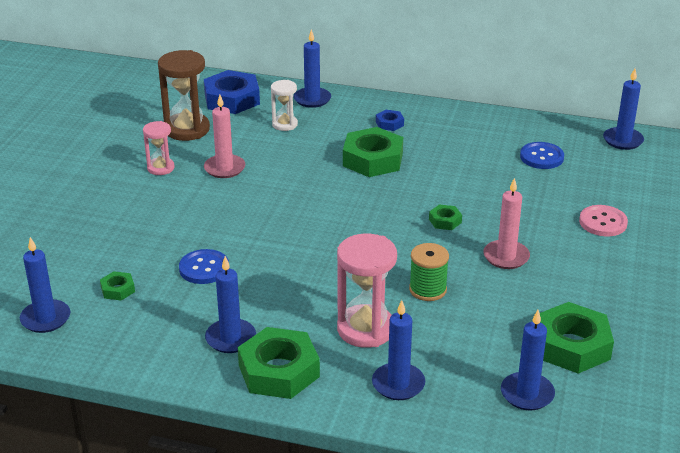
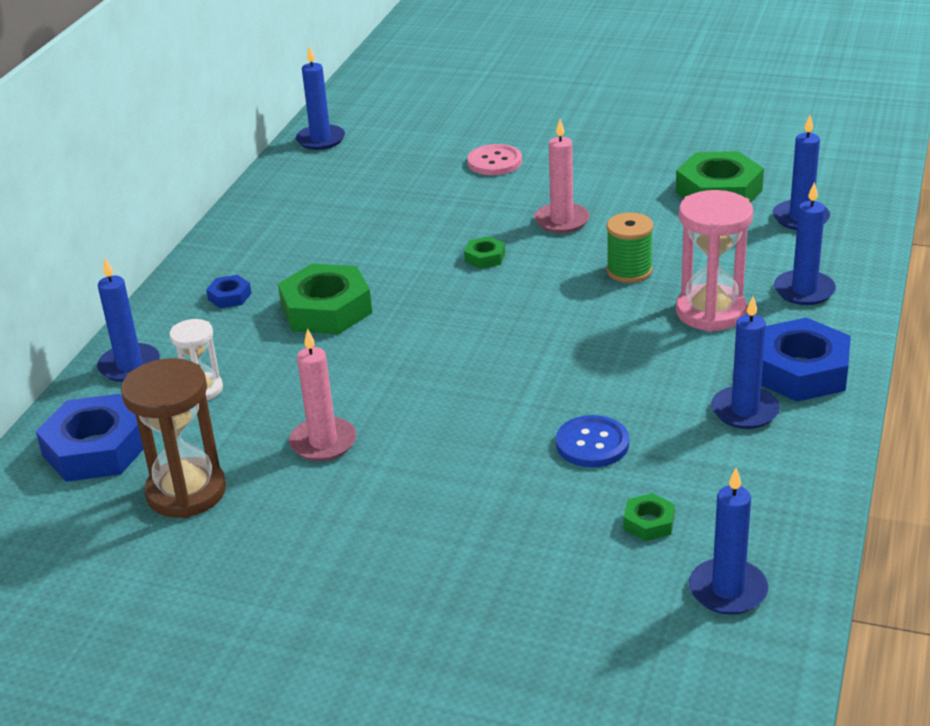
camera: 85 degrees left, 0 degrees up
(160, 168) = (308, 511): pink hourglass -> none
(279, 371) = (800, 371): green nut -> blue nut
(541, 157) = (347, 190): blue button -> none

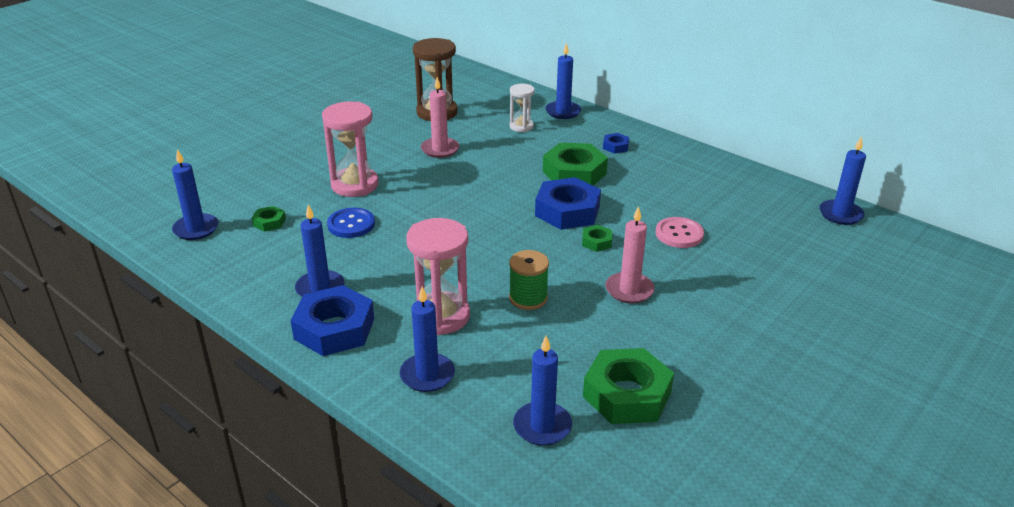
camera: 110 degrees right, 0 degrees up
(96, 449) = (494, 97): blue nut -> blue nut (567, 211)
(487, 484) = (354, 185): none -> pink hourglass
(494, 162) = (757, 285): pink button -> pink button (679, 234)

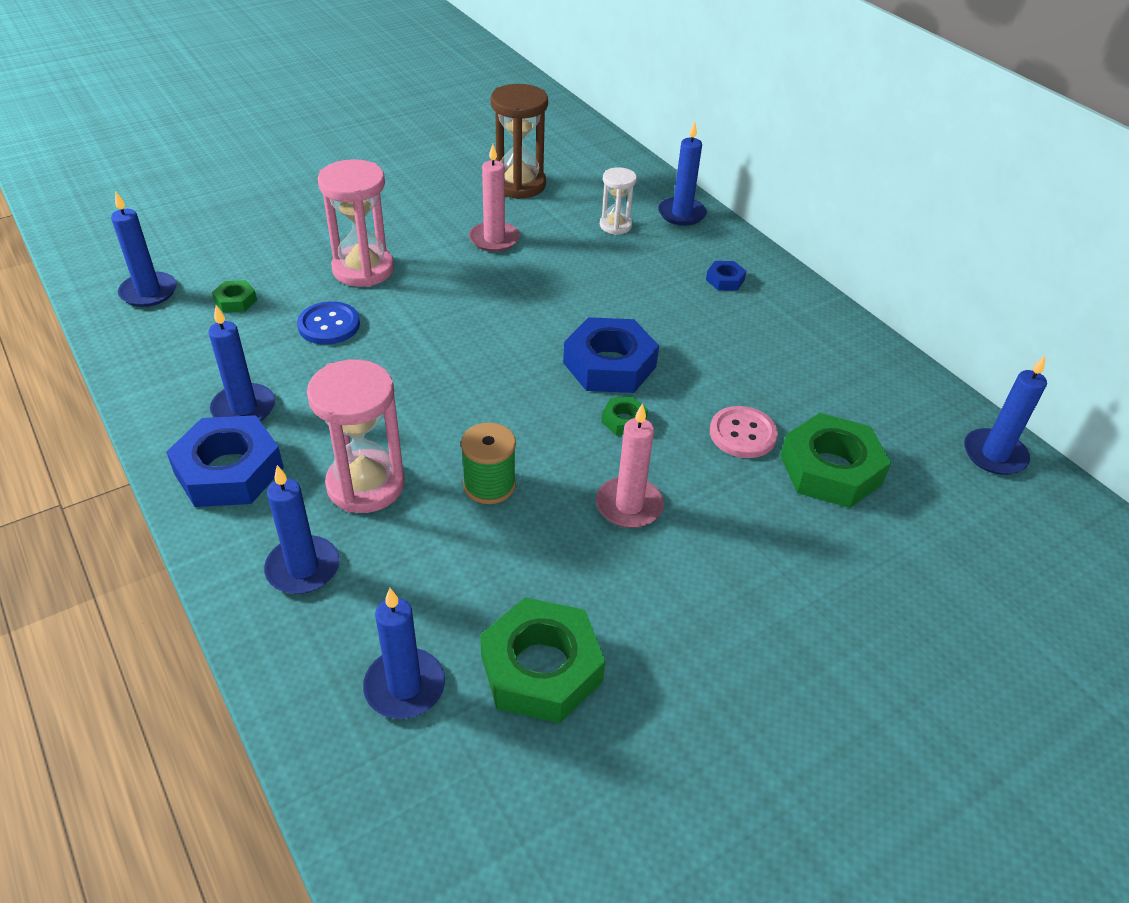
camera: 15 degrees right, 10 degrees up
(574, 173) = (649, 308): green nut -> green nut (831, 469)

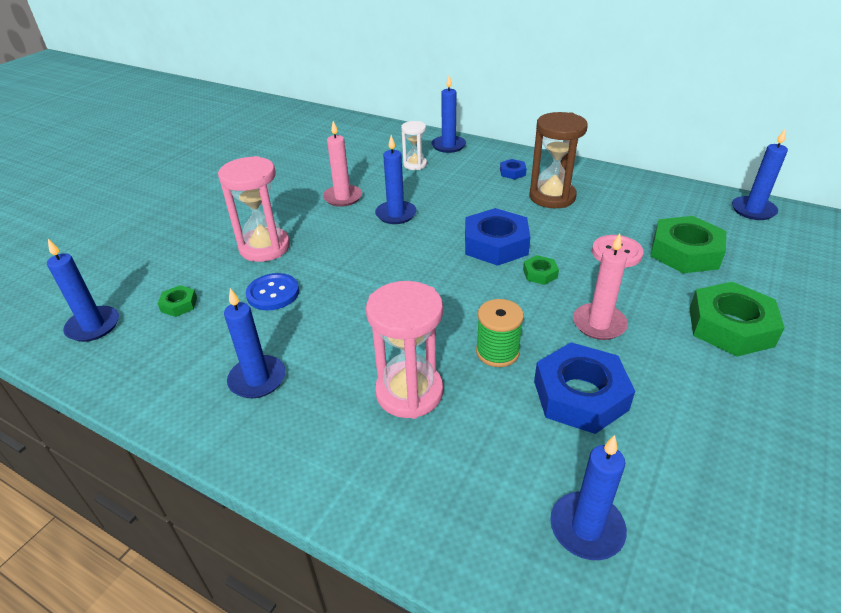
camera: 25 degrees left, 5 degrees down
(229, 471) = (288, 432): blue nut -> blue nut (580, 395)
(303, 568) = (421, 478): blue candle -> blue candle (396, 214)
(519, 185) = (327, 161): brown hourglass -> brown hourglass (552, 197)
(541, 668) = (661, 460): green nut -> green nut (730, 327)

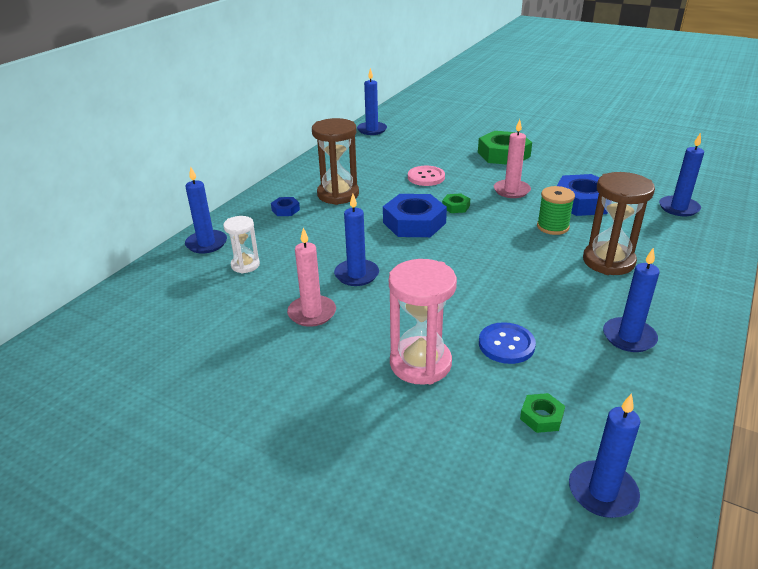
camera: 90 degrees left, 5 degrees down
(409, 392) = (608, 261): pink hourglass -> brown hourglass
(685, 252) = (424, 156): green nut -> none

